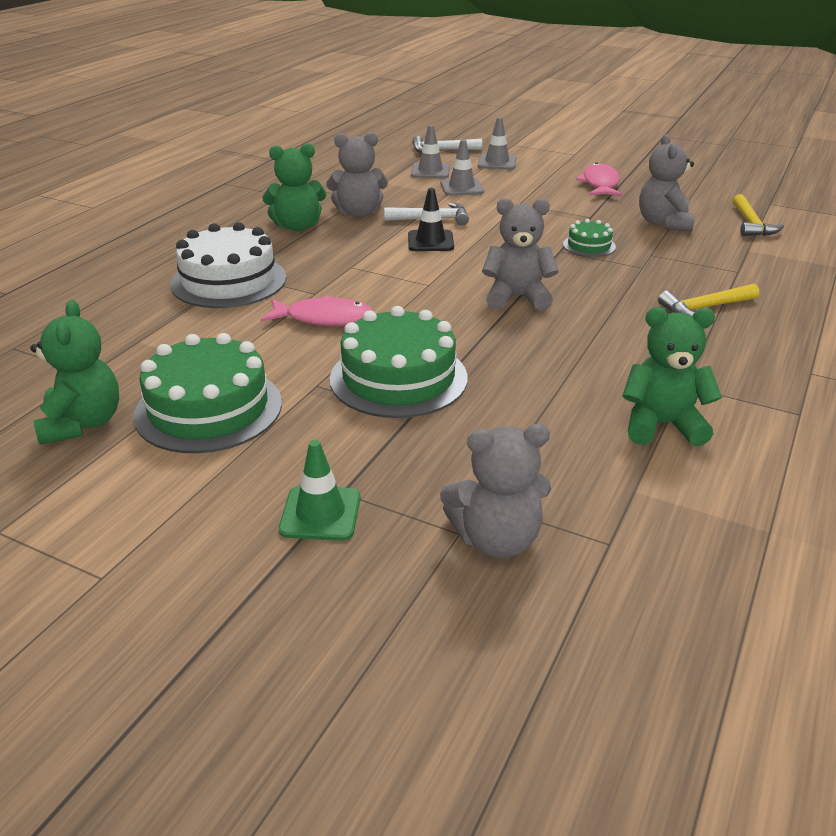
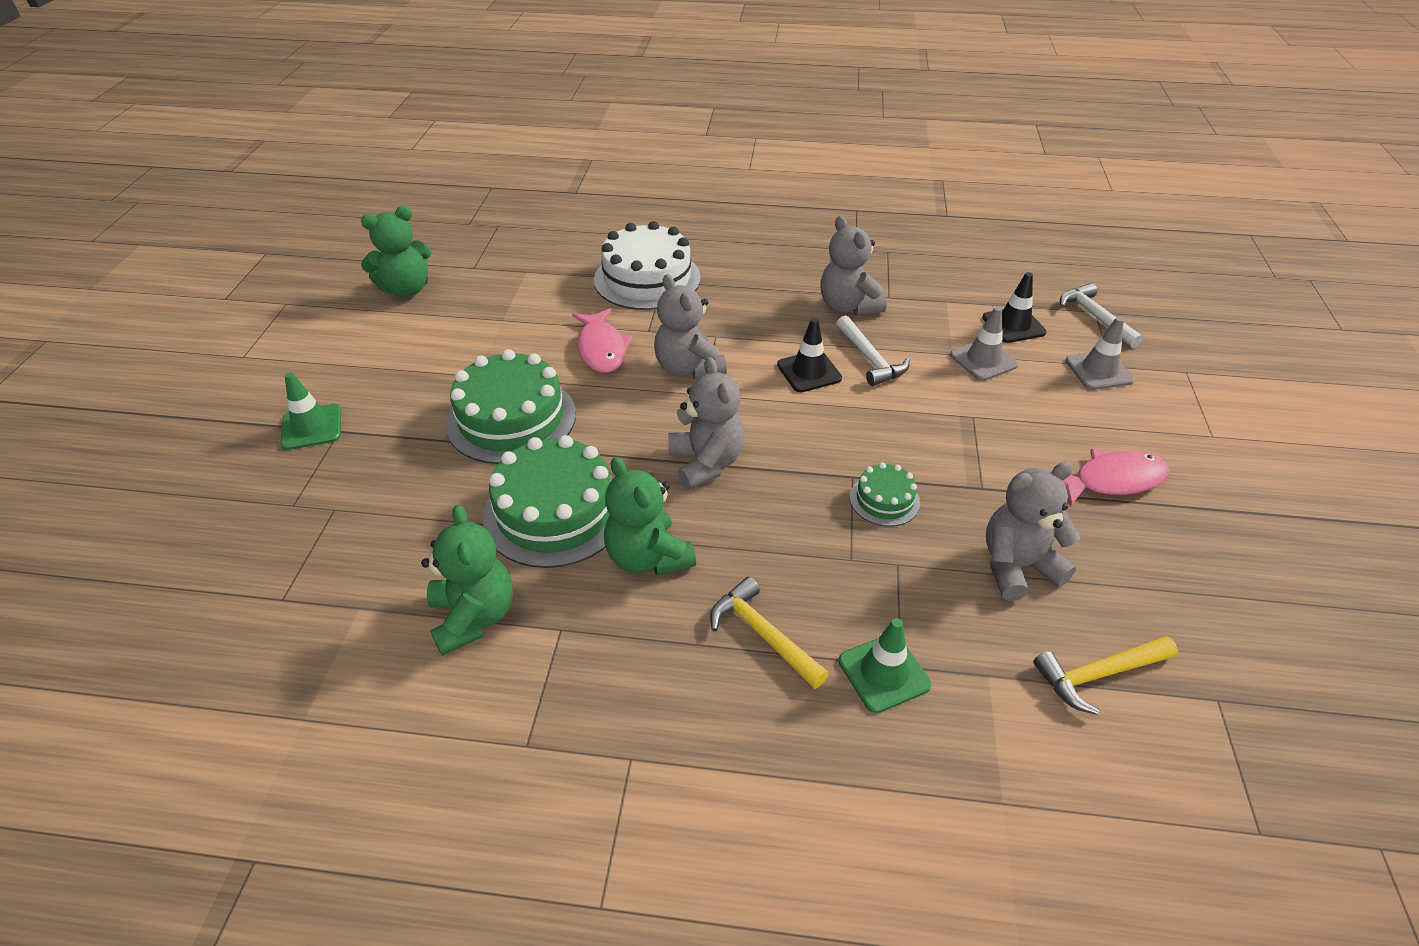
camera: 70 degrees right, 10 degrees up
(208, 409) = (438, 335): green cake -> green cake (555, 512)
(297, 226) = (785, 280): green teddy bear -> green teddy bear (648, 557)
(430, 171) = (1013, 325): grey traffic cone -> black traffic cone
(496, 539) = (285, 528): grey teddy bear -> grey teddy bear (688, 368)
(743, 277) = (883, 673): none -> green traffic cone

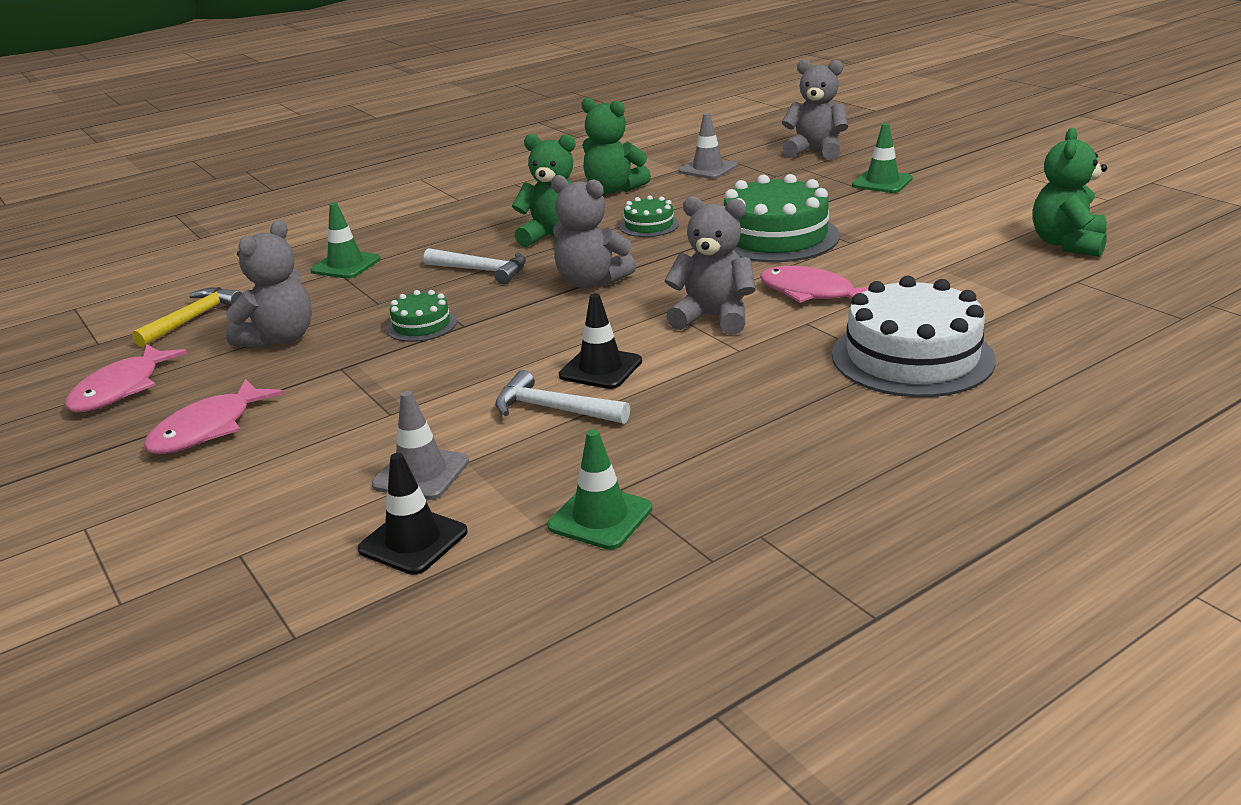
camera: 140 degrees right, 15 degrees down
(555, 512) = (649, 225): green cake -> green cake, size x0.50
(763, 634) = (438, 247): yellow hammer -> none
(848, 306) = (652, 448): grey teddy bear -> grey teddy bear (815, 151)
(913, 289) = (600, 517): none -> green traffic cone
(1095, 317) = (290, 624): white hammer -> white hammer (481, 270)
(1098, 371) = (257, 537): grey traffic cone -> grey traffic cone (708, 169)
(1187, 584) = (121, 389): none -> pink fish

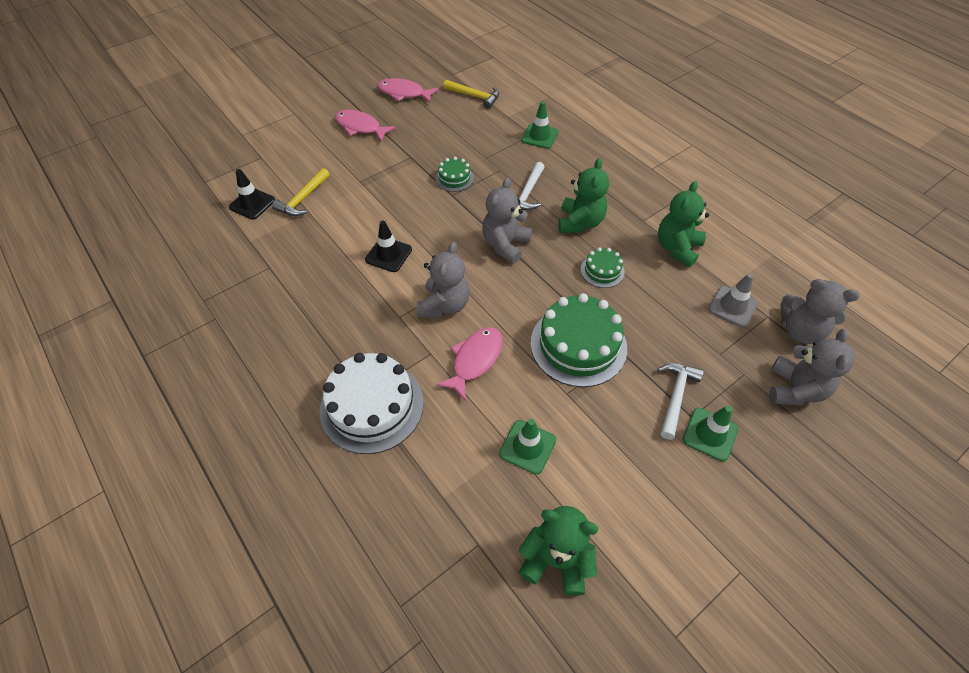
camera: 85 degrees right, 25 degrees up
(280, 339) = (446, 130): grey teddy bear -> grey teddy bear (800, 331)
(421, 473) = (303, 199): grey traffic cone -> yellow hammer
(554, 409) = (349, 239): white hammer -> white hammer (675, 397)
(600, 517) = (248, 261): green traffic cone -> green traffic cone (527, 447)

